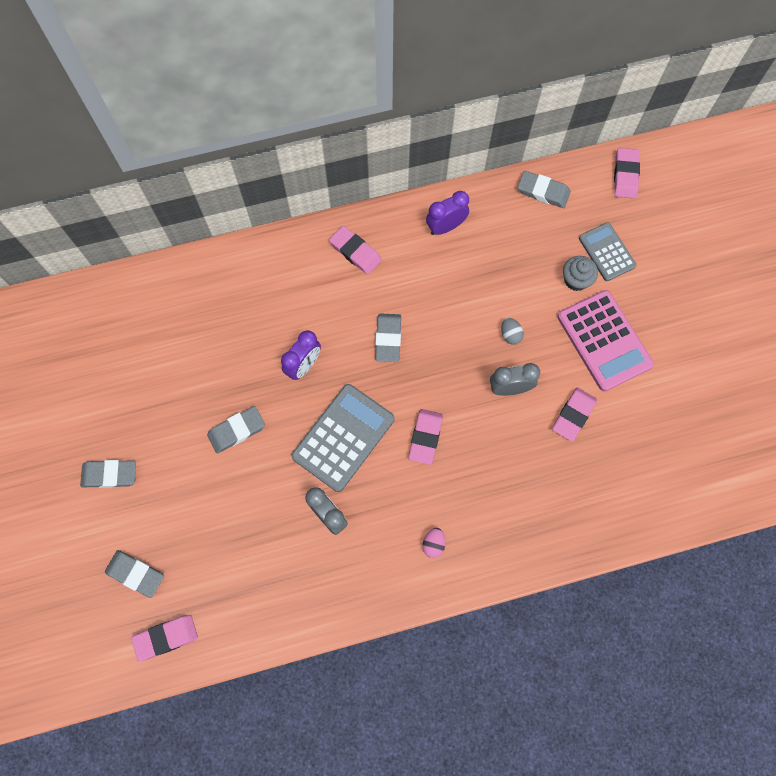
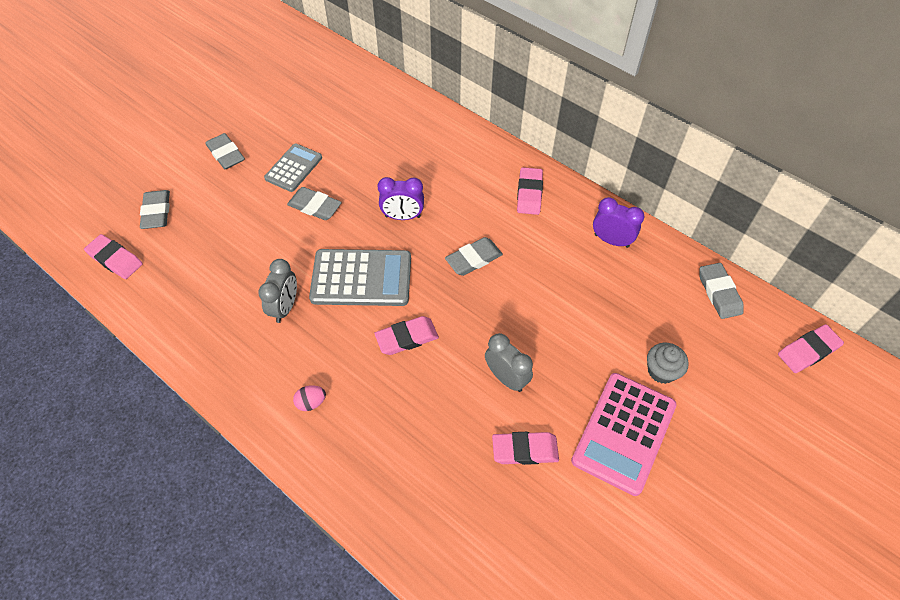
camera: 55 degrees right, 15 degrees down
(510, 335) = (558, 348): grey egg -> none
(606, 252) = (715, 381): grey calculator -> grey calculator (293, 168)

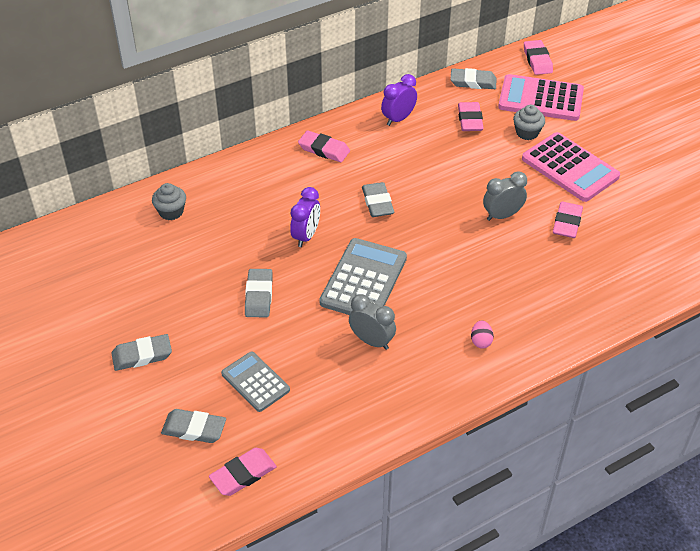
camera: 70 degrees left, 10 degrees down
(293, 168) = (197, 302): grey calculator -> grey calculator (255, 382)
(315, 206) = (259, 296): grey eraser -> grey eraser turned 45 degrees counterclockwise
(394, 115) = (171, 212): none -> grey cupcake
(407, 338) = (440, 265): pink eraser -> pink eraser (470, 120)
(734, 371) = (540, 99): none -> pink calculator

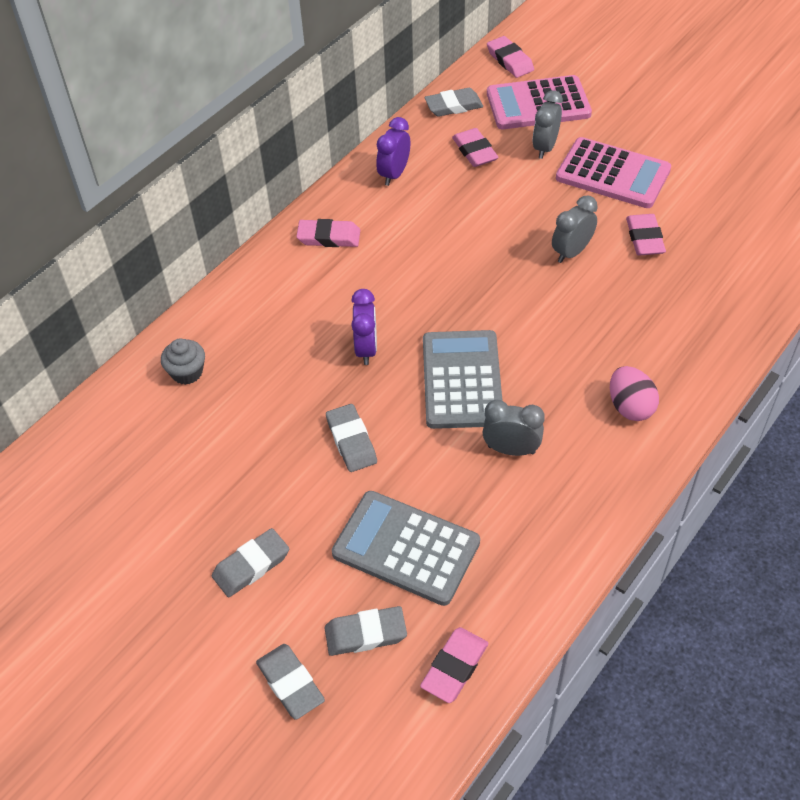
camera: 20 degrees left, 5 degrees up
(255, 382) = (406, 548): grey calculator -> grey calculator, size x1.61
(377, 203) = (426, 282): grey eraser -> grey eraser (290, 683)
(481, 341) = (630, 407): pink egg -> pink egg, size x1.66
(527, 133) = (545, 147): grey cupcake -> grey clock

